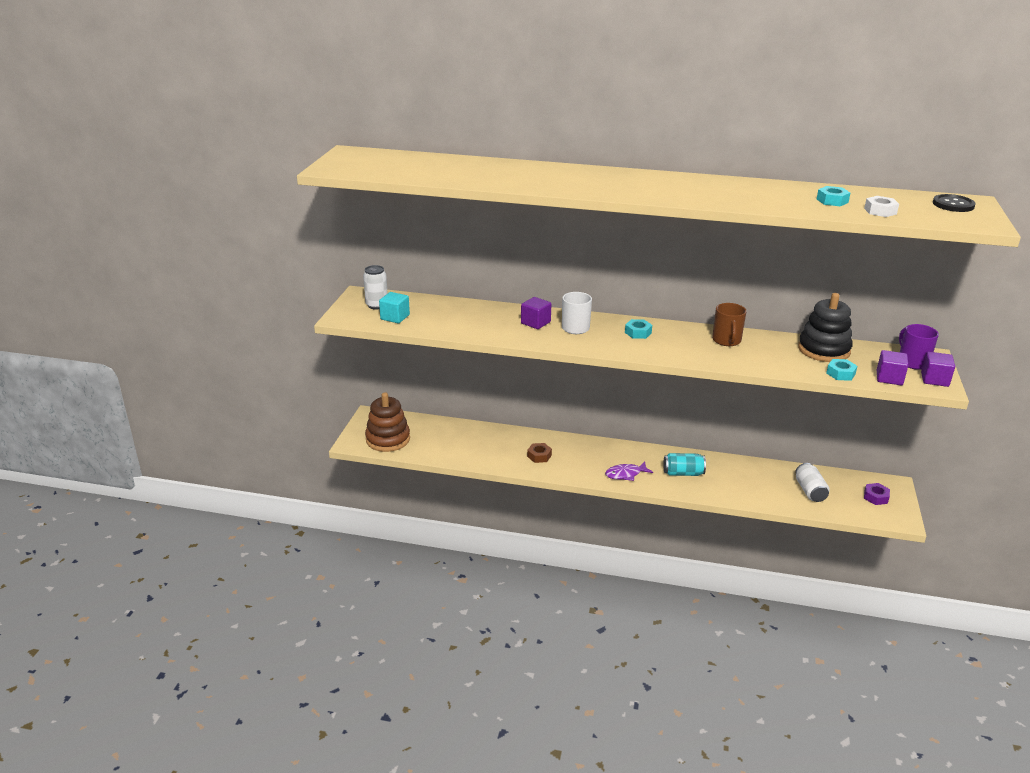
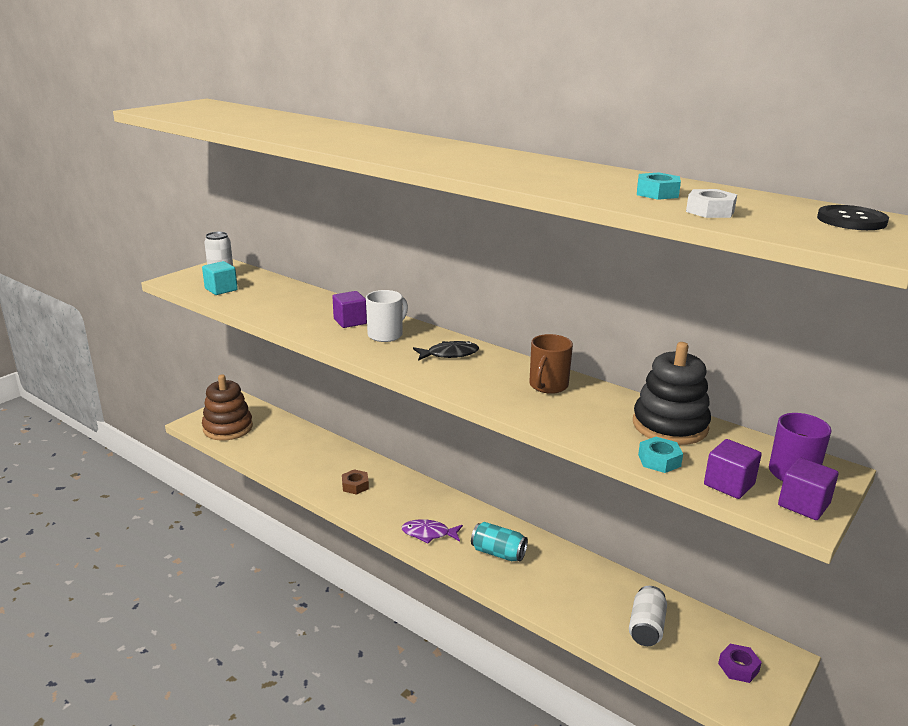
camera: 25 degrees right, 5 degrees down
(638, 332) = (449, 354): turquoise nut -> black fish

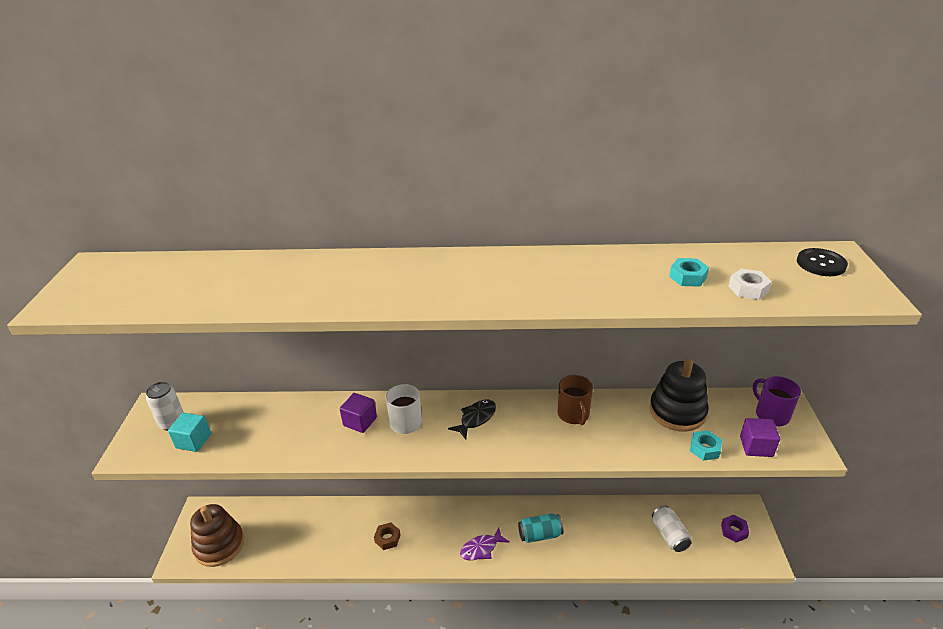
camera: 35 degrees left, 10 degrees up
(803, 505) = (802, 440): purple cube -> none

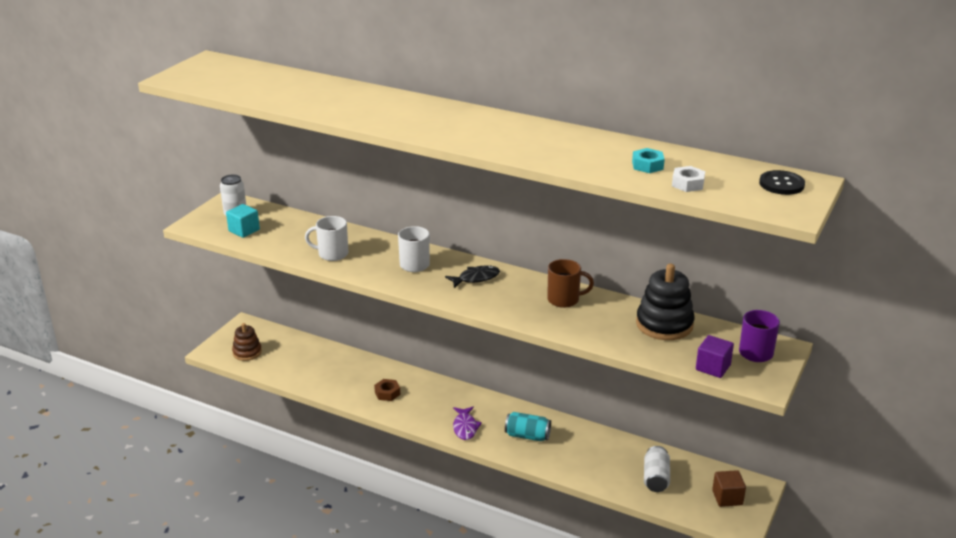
camera: 25 degrees right, 5 degrees down
(219, 545) = (247, 352): brown stacking toy -> brown stacking toy, size x0.62
(311, 439) = (332, 254): none -> white mug
(360, 421) = (378, 254): purple cube -> none
(481, 549) = (465, 427): purple fish -> purple fish turned 90 degrees counterclockwise
(573, 415) = (564, 300): brown mug -> brown mug turned 105 degrees counterclockwise
(704, 448) = (661, 354): turquoise nut -> none
(733, 531) = (727, 497): purple nut -> brown cube

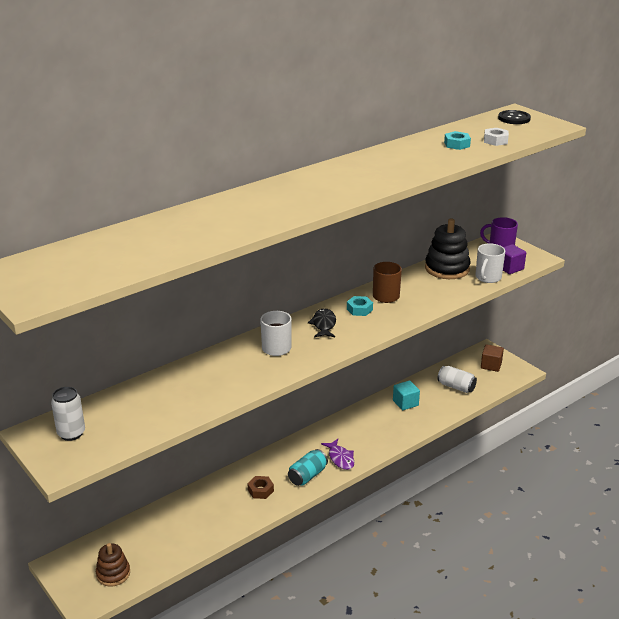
camera: 65 degrees left, 0 degrees up
(244, 230) = (113, 434): turquoise cube -> turquoise cube (405, 403)
(332, 254) = (216, 388): white mug -> white mug (487, 278)
(465, 427) = (340, 458): purple fish -> purple fish turned 45 degrees clockwise
(522, 290) = (359, 309): none -> turquoise nut
(527, 436) = (372, 429): turquoise can -> turquoise can (307, 476)

